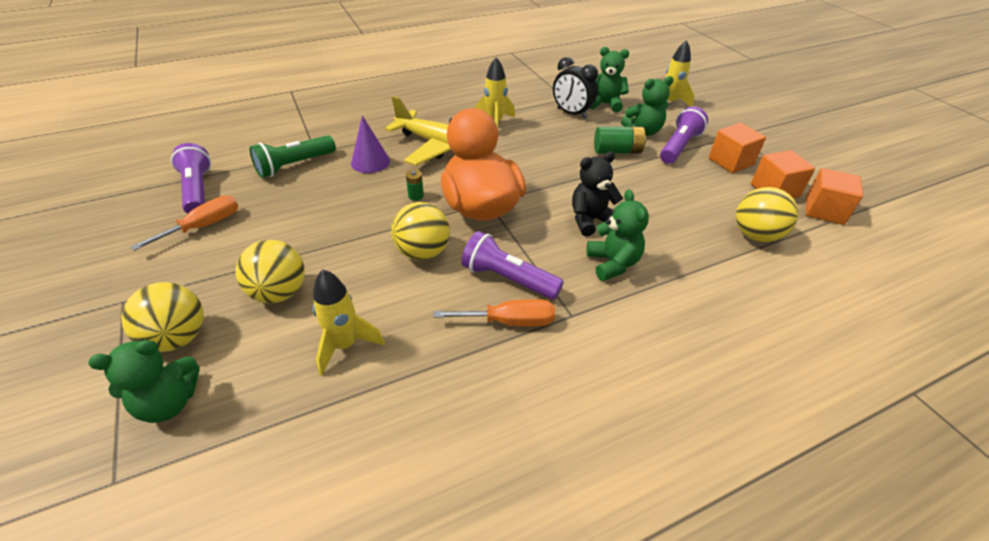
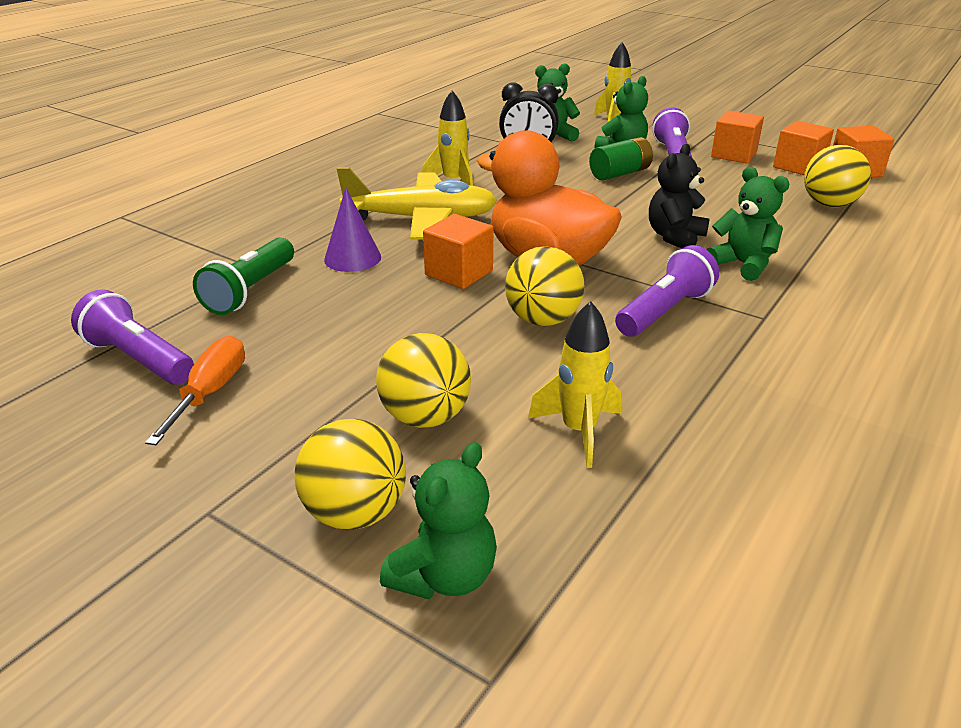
camera: 30 degrees left, 10 degrees down
(416, 196) = (459, 273): green battery -> orange cube
(507, 279) = (664, 311): purple flashlight -> purple flashlight turned 135 degrees clockwise
(509, 322) = (716, 344): orange screwdriver -> none

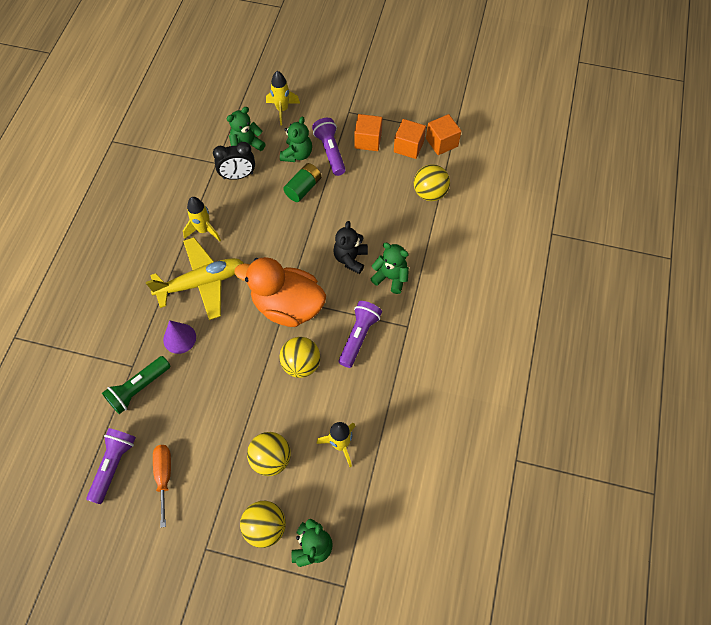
camera: 20 degrees left, 30 degrees up
(138, 359) = (113, 465): purple flashlight -> purple flashlight turned 90 degrees clockwise
(250, 291) = (139, 389): green flashlight -> green flashlight turned 45 degrees clockwise
(459, 273) = (244, 334): orange cube -> none

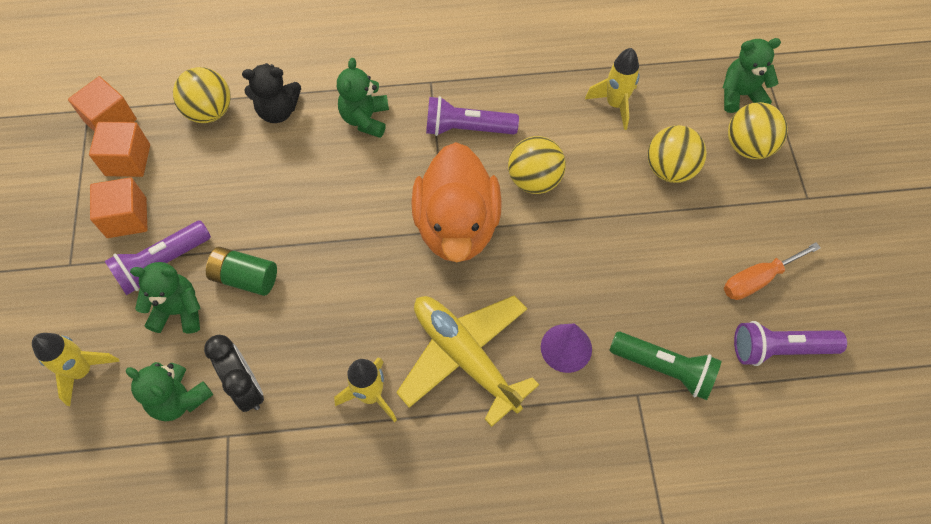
camera: 110 degrees left, 0 degrees up
(350, 258) = (352, 174): black teddy bear -> black teddy bear (278, 111)

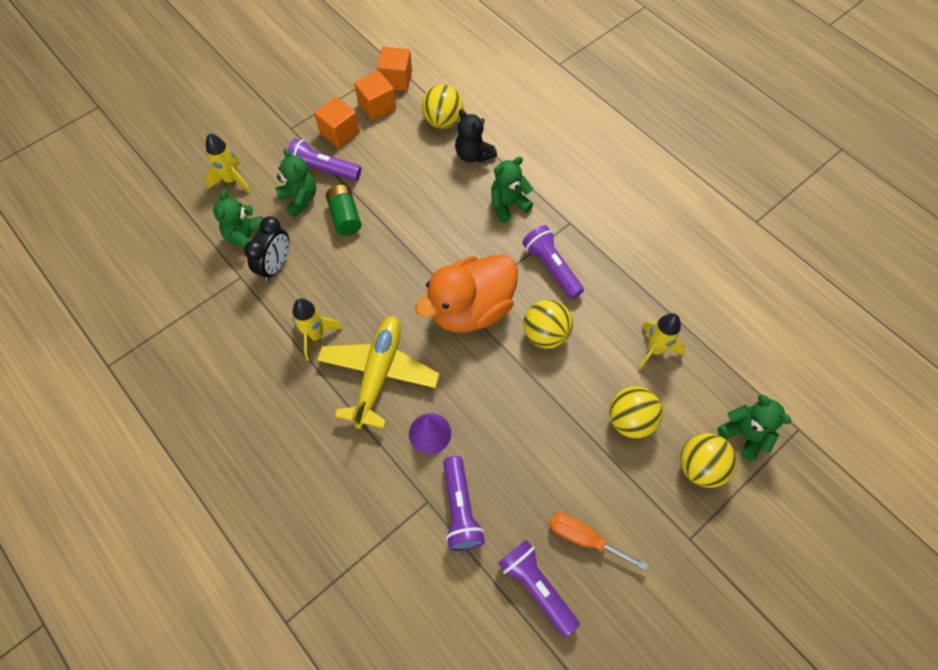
camera: 55 degrees right, 0 degrees up
(664, 368) = (460, 509): green flashlight -> purple flashlight

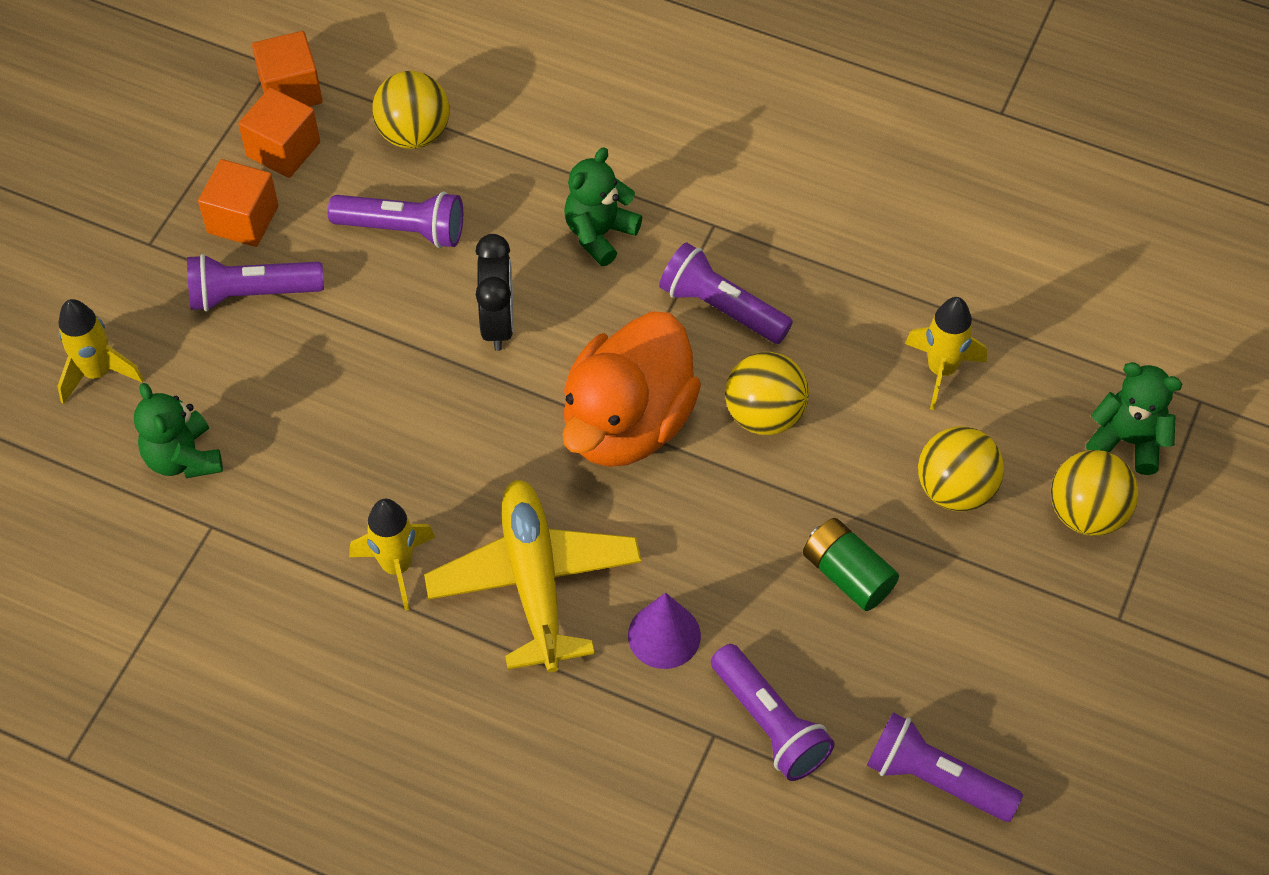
camera: 25 degrees left, 5 degrees down
(276, 266) = (263, 484): black clock -> black clock (498, 323)
(300, 199) = (239, 358): green teddy bear -> none
(345, 217) = (336, 358): green battery -> green battery (847, 575)
(412, 166) = (403, 229): none -> purple flashlight
(473, 155) = (497, 172): black teddy bear -> none
(584, 538) = (970, 683): orange screwdriver -> none

